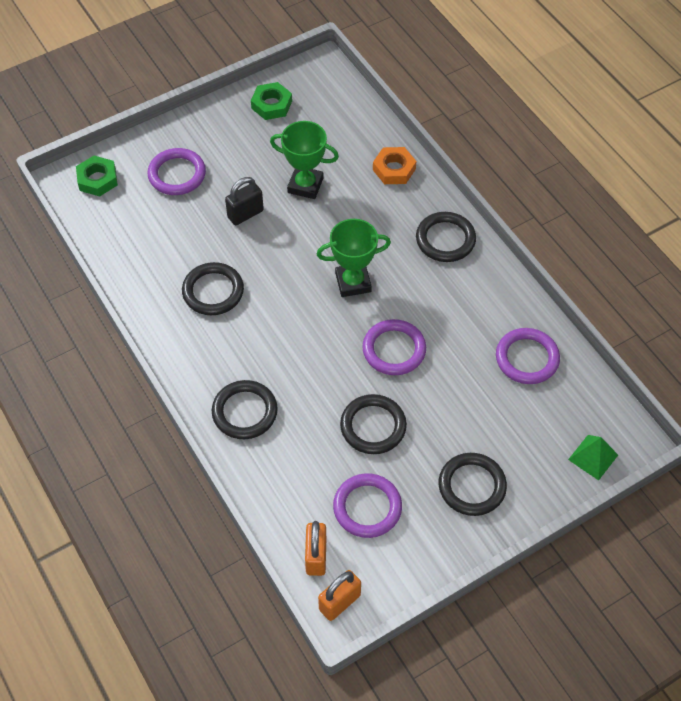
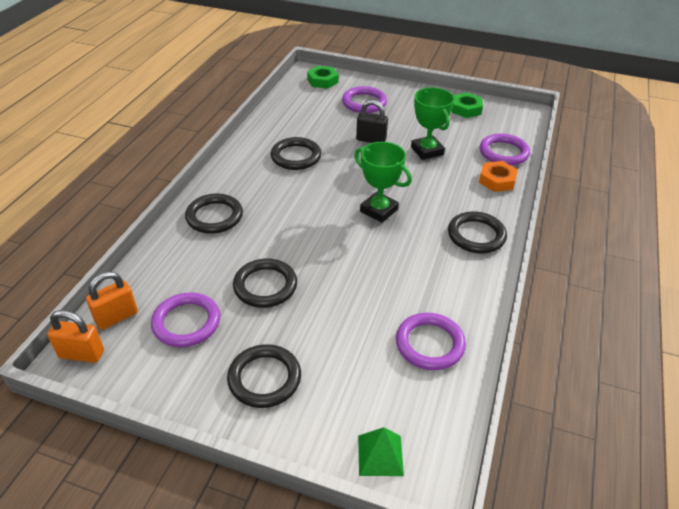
camera: 50 degrees right, 15 degrees down
(394, 350) = (346, 260): purple ring -> purple ring (503, 152)

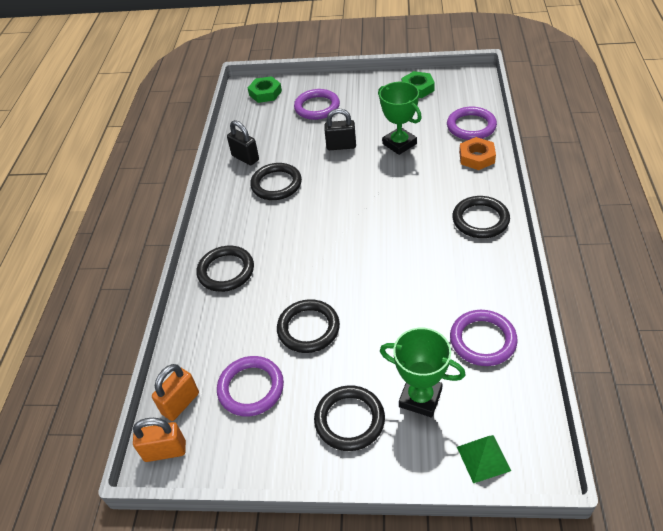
camera: 10 degrees left, 5 degrees up
(278, 128) = (245, 158): none -> black padlock
(379, 210) = (380, 219): green trophy -> green trophy (420, 398)

